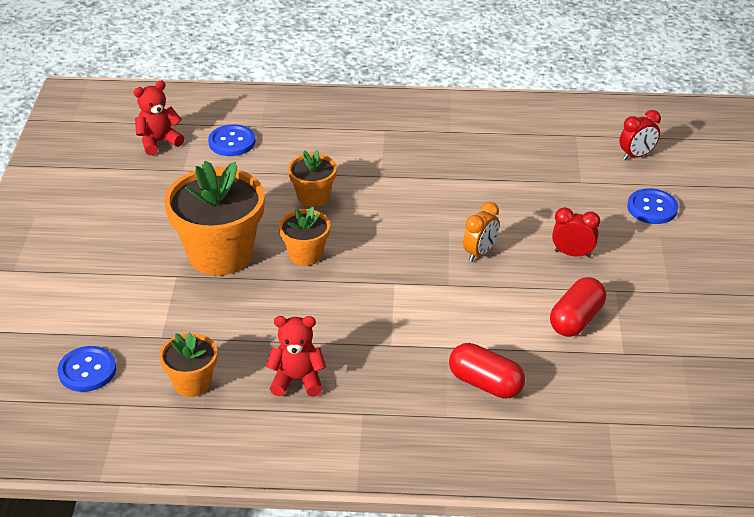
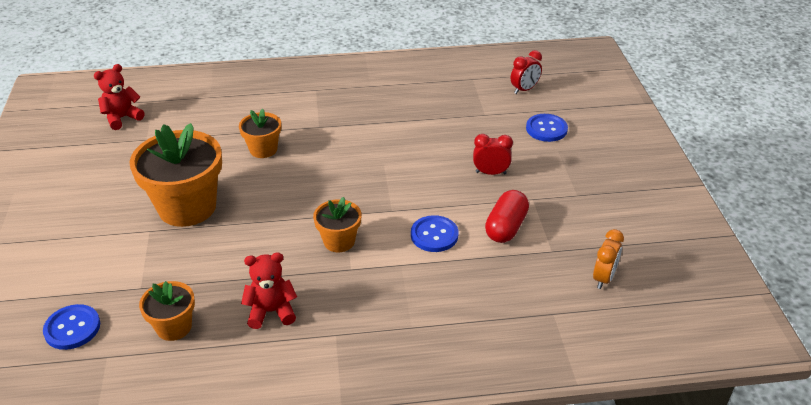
camera: 10 degrees left, 0 degrees up
(232, 142) = (186, 112): blue button -> blue button (434, 235)
(305, 254) = (263, 199): orange flower pot -> orange flower pot (339, 241)
(480, 253) = (413, 181): orange clock -> orange clock (603, 278)
(485, 384) = (440, 293): red capsule -> none

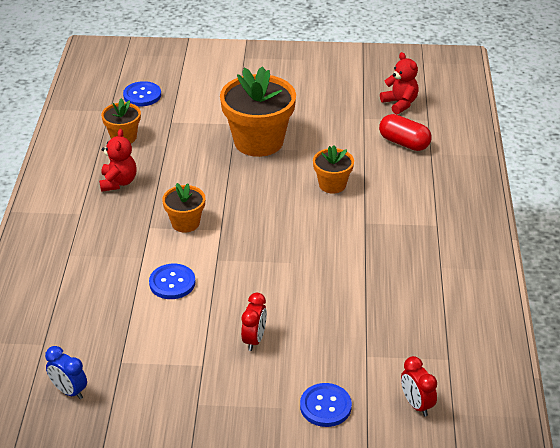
camera: 100 degrees right, 0 degrees up
(506, 227) = (165, 334): red capsule -> red capsule (404, 143)
(603, 278) = (69, 391): orange clock -> blue clock

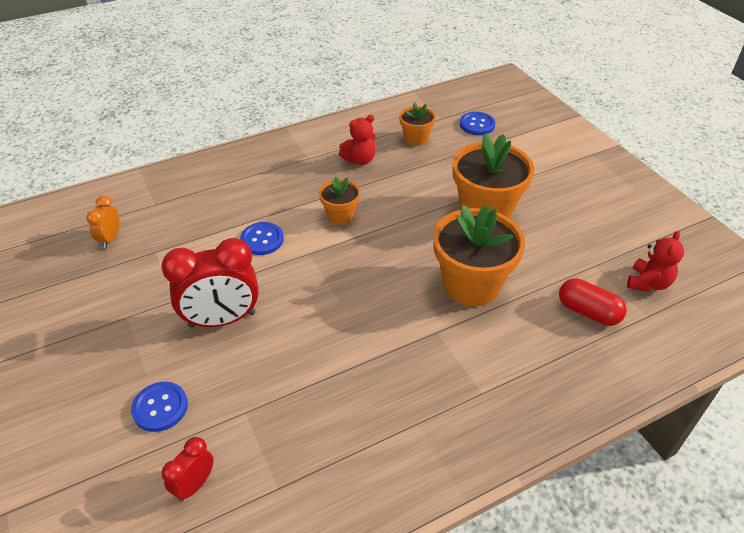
camera: 60 degrees right, 5 degrees up
(69, 391) = (110, 239): blue clock -> orange clock
(254, 340) = (222, 320): red clock -> red clock, size x1.97
(332, 185) = (471, 284): orange flower pot -> orange flower pot, size x1.91
(404, 143) = (588, 312): red capsule -> red capsule turned 60 degrees counterclockwise

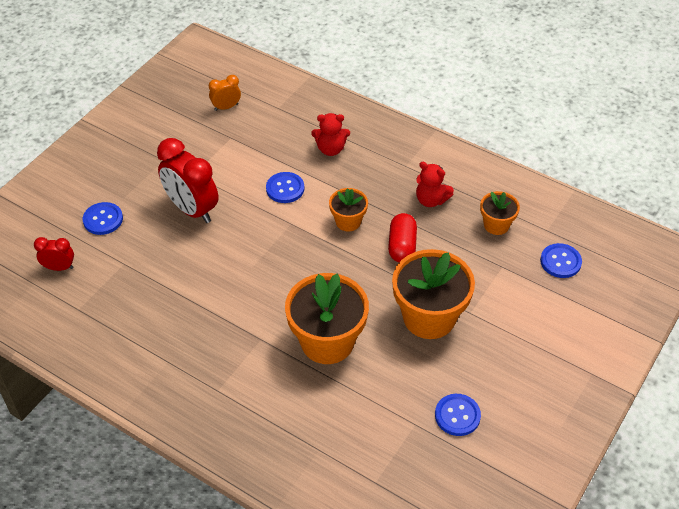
camera: 60 degrees right, 5 degrees up
(588, 312) = (350, 435): red capsule -> red capsule (402, 246)
(598, 237) = (457, 415): none -> blue button
(648, 283) = (420, 472): red teddy bear -> red teddy bear (330, 149)

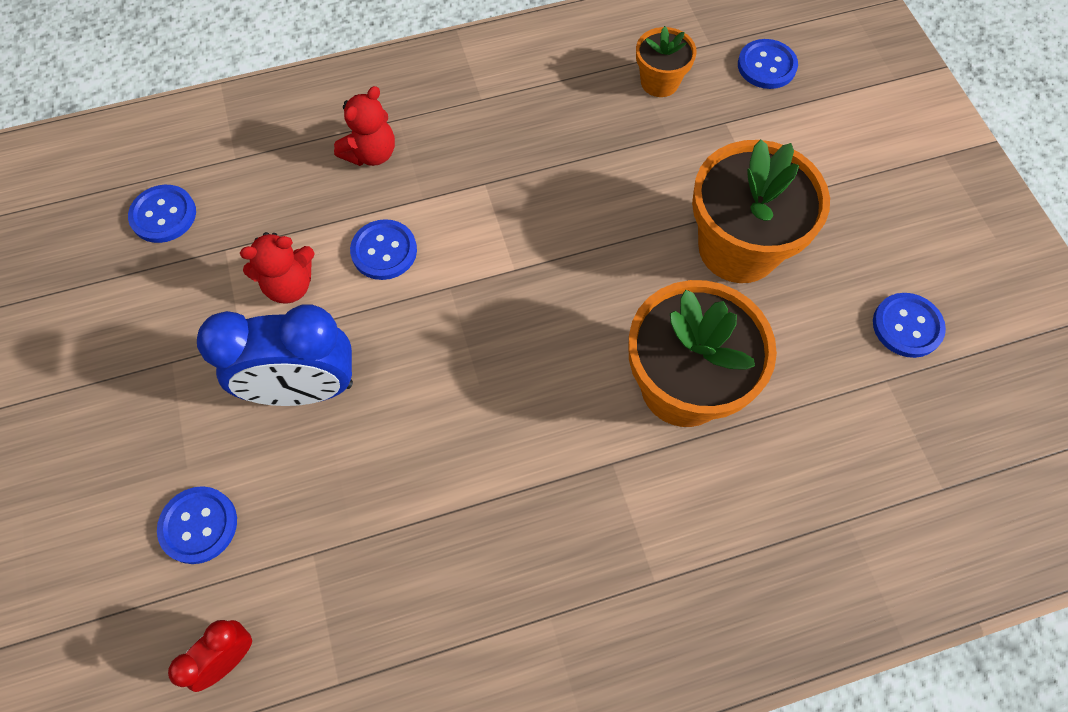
camera: 50 degrees left, 15 degrees up
(192, 209) = (304, 389): red clock -> blue clock
(226, 107) = (163, 215): orange clock -> blue button
(348, 221) = (510, 222): orange flower pot -> none
(402, 246) = (604, 195): red capsule -> none
(431, 200) = (561, 114): red teddy bear -> red teddy bear (289, 285)

